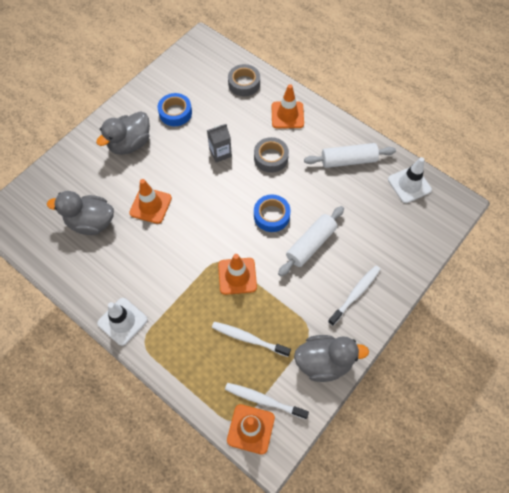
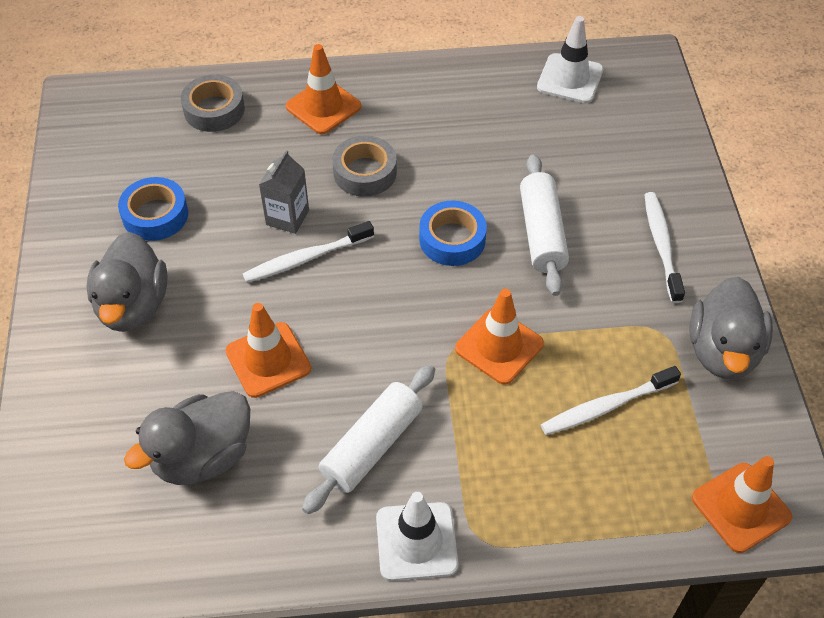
camera: 45 degrees left, 10 degrees down
(264, 400) = (713, 460): white toothbrush -> white toothbrush (306, 258)
(324, 362) = (722, 351): grey duck -> grey duck turned 150 degrees clockwise
(348, 160) = (467, 104): white rolling pin -> white rolling pin (372, 446)

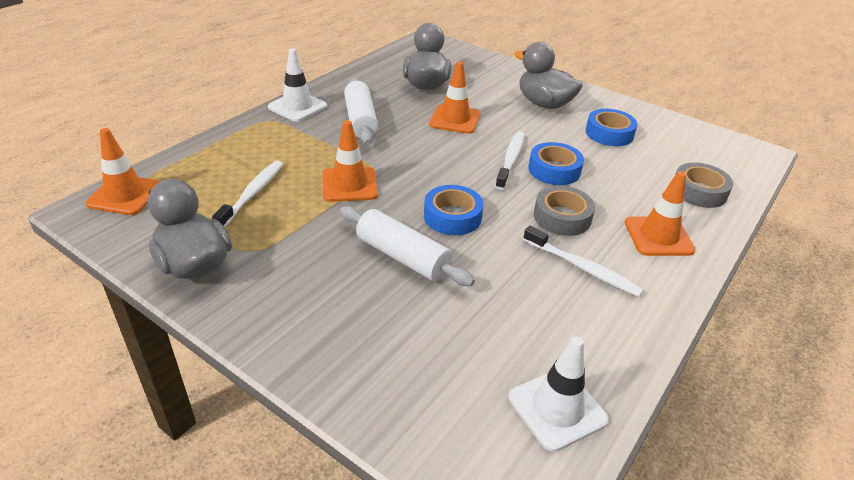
camera: 130 degrees right, 15 degrees down
(287, 217) = (554, 170): grey carton -> blue tape
(661, 245) = (305, 307): white toothbrush -> white toothbrush (583, 268)

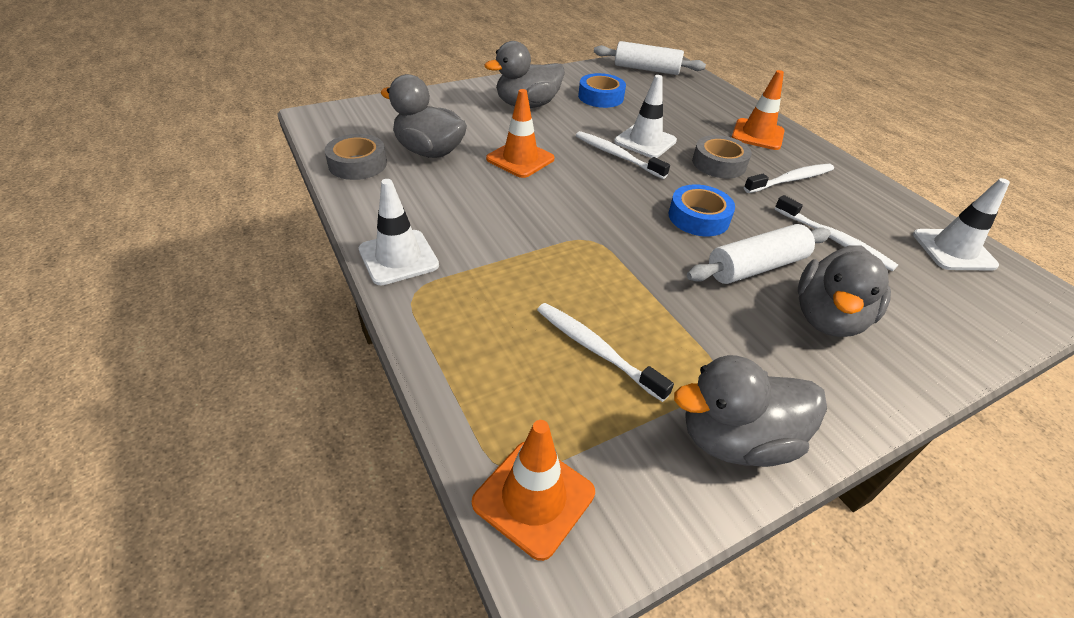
camera: 65 degrees left, 5 degrees up
(349, 185) = (612, 265): orange traffic cone -> none
(358, 305) = (828, 318): none -> grey duck
(360, 120) = (474, 218): white rolling pin -> white rolling pin (646, 69)
(491, 305) = (834, 240): none -> white toothbrush
(554, 170) = (645, 141): blue tape -> white traffic cone
(699, 191) = (704, 97): grey tape -> grey tape (357, 164)

